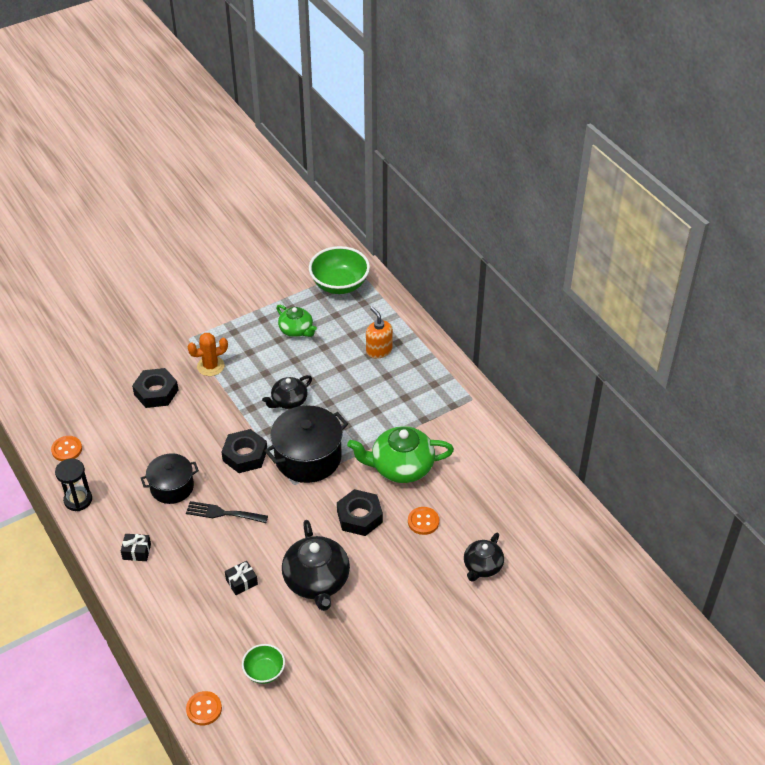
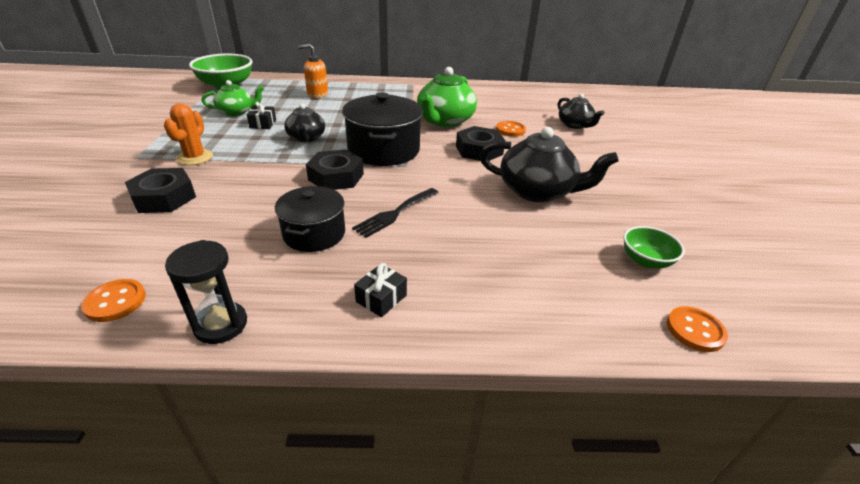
camera: 60 degrees left, 10 degrees down
(241, 582) = (504, 233): black gift -> black gift (263, 124)

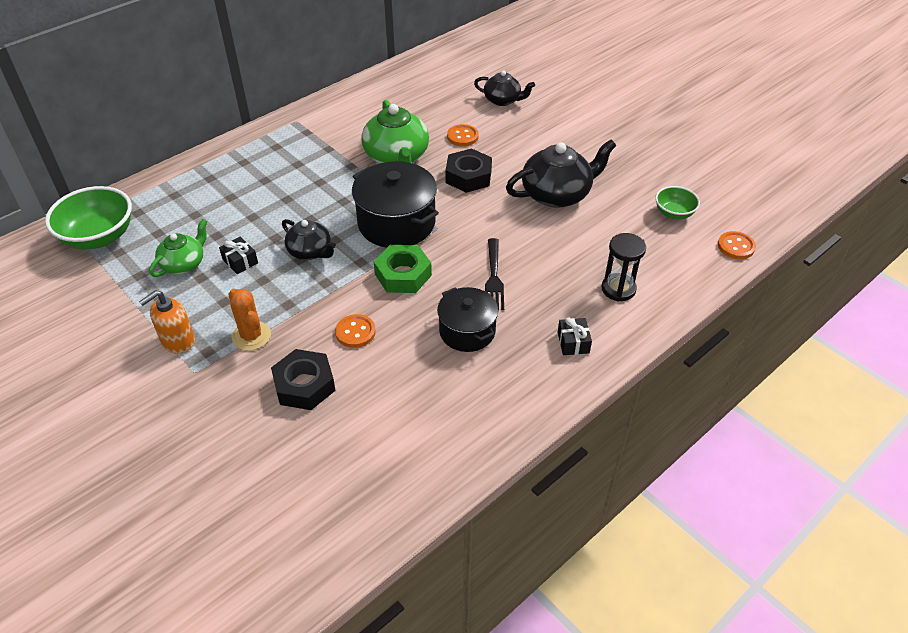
camera: 40 degrees left, 10 degrees up
(115, 302) = (427, 464): orange button -> orange button (355, 332)
(221, 325) = (513, 425): black hourglass -> black hourglass (618, 289)
(317, 94) = (223, 190): orange soap dispenser -> orange soap dispenser (178, 341)
(336, 177) = (403, 275): black nut -> green nut

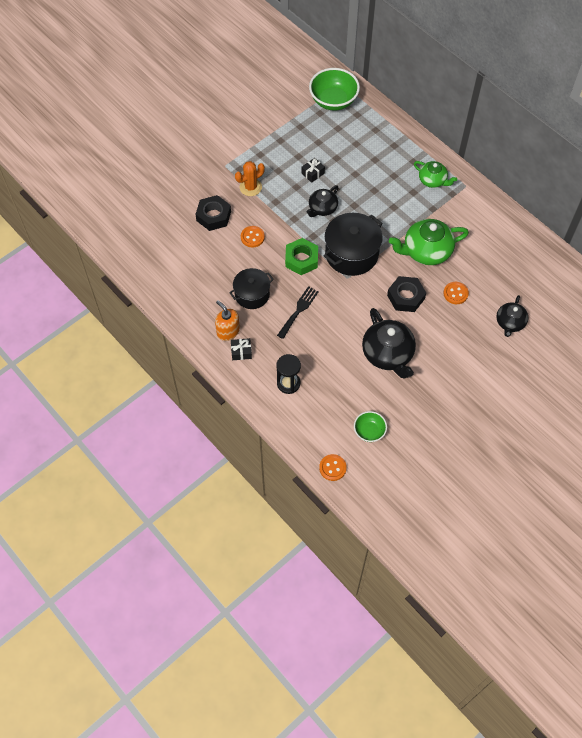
camera: 90 degrees right, 15 degrees up
(178, 341) = (247, 154): orange soap dispenser -> orange soap dispenser (228, 331)
(184, 264) = (310, 146): green teapot -> green teapot (433, 180)
(494, 278) = (298, 310): black fork -> black fork turned 120 degrees clockwise

